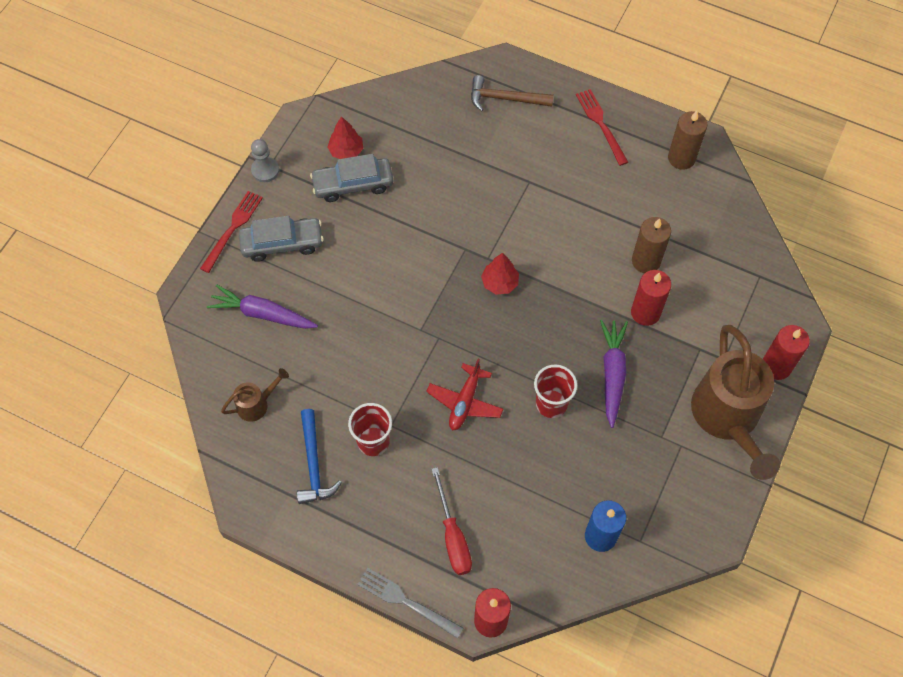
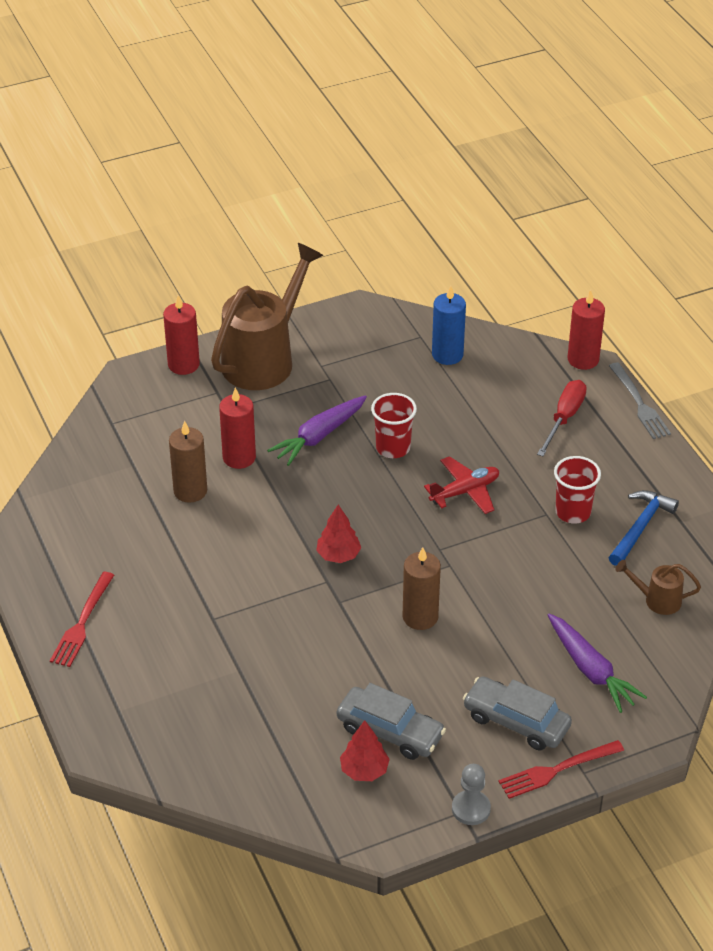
camera: 140 degrees left, 20 degrees down
(505, 99) = (143, 711): brown hammer -> none
(681, 158) = (50, 545): brown candle -> brown candle (420, 617)

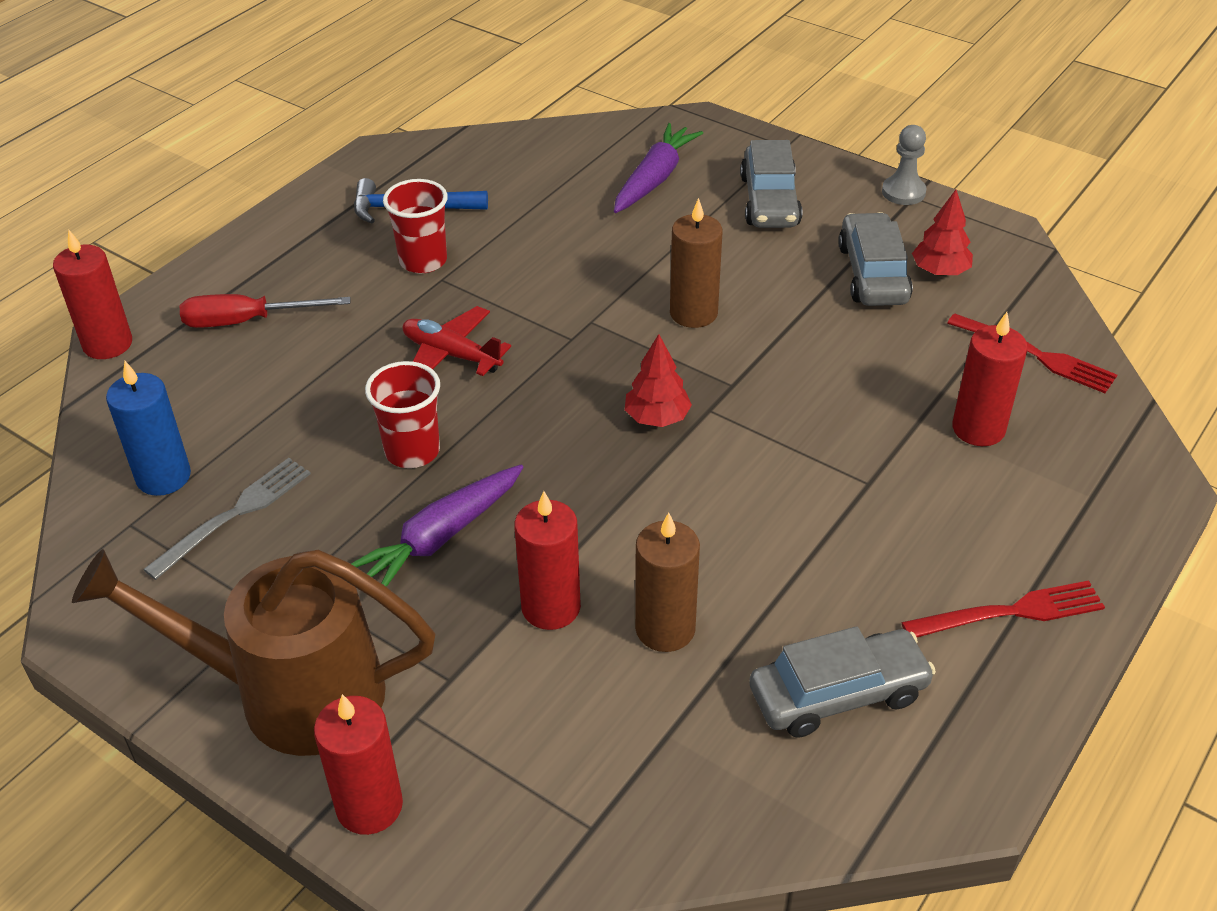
camera: 120 degrees left, 0 degrees up
(99, 532) = (838, 694): none -> grey car
(210, 694) = (978, 429): none -> red candle
(319, 436) = (440, 538): purple carrot -> purple carrot turned 120 degrees clockwise
(556, 770) = (802, 160): red fork -> red fork (1037, 355)
(640, 404) = (181, 270): grey fork -> grey fork (236, 513)
(657, 600) = (517, 168): brown watering can -> none

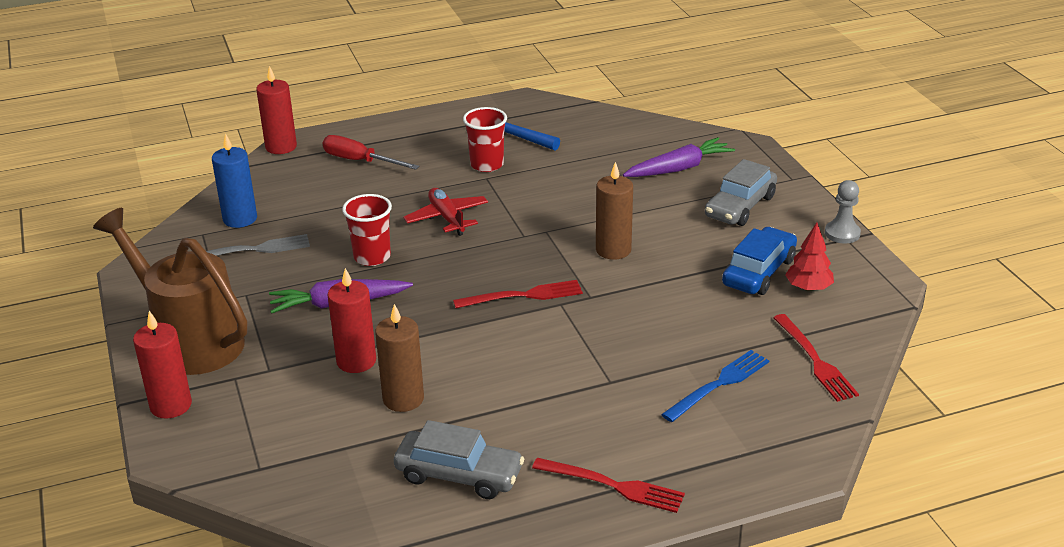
camera: 35 degrees right, 10 degrees down
(657, 418) = (524, 295): red tree -> red fork
(873, 274) = (759, 272): grey car -> blue car
(978, 429) = (719, 384): red candle -> blue fork

